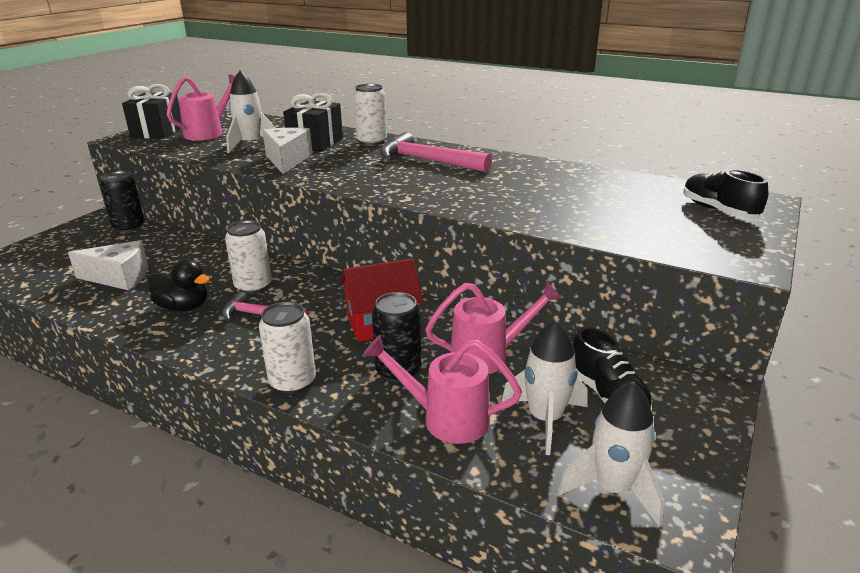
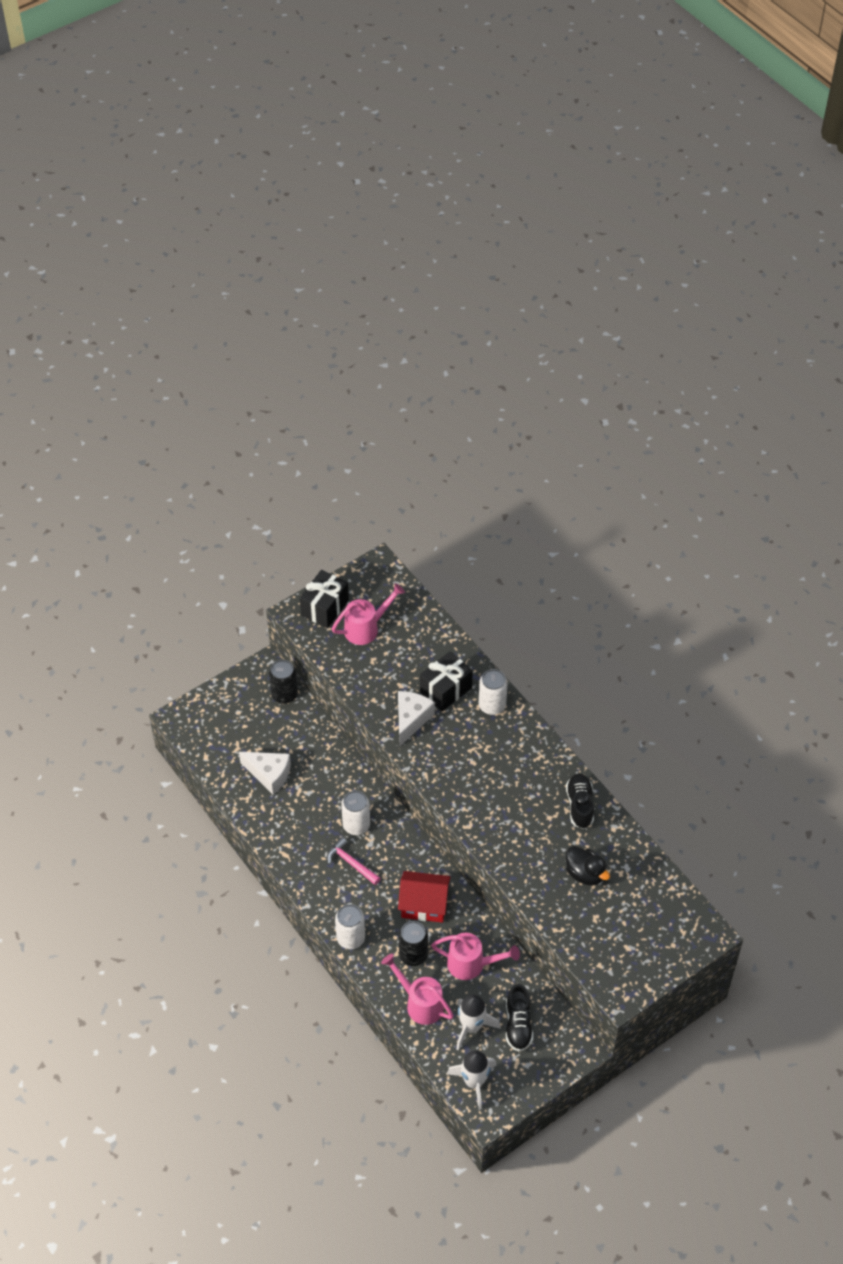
camera: 25 degrees right, 25 degrees up
(183, 307) = (305, 832): black duck -> black duck (585, 873)
(251, 144) = (393, 672): white rocket -> none
(427, 161) = (516, 766): pink hammer -> none
(718, 211) = (663, 933): black shoe -> black shoe (580, 805)

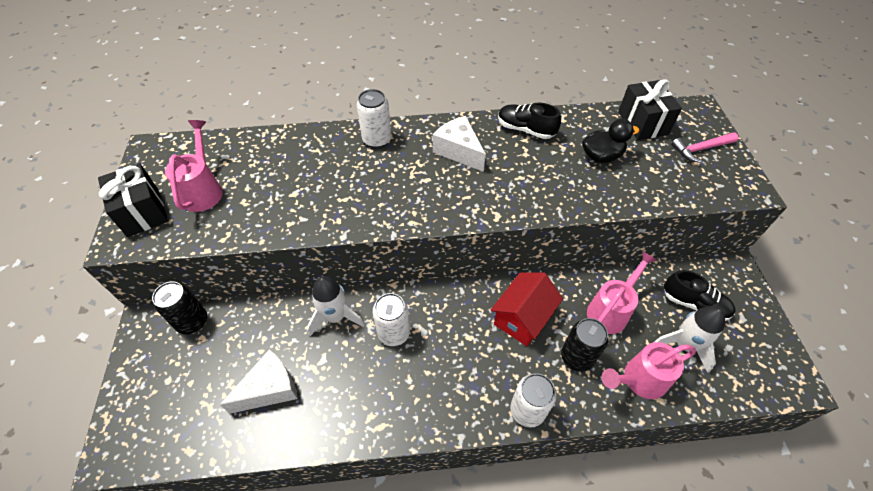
camera: 60 degrees left, 0 degrees up
(351, 863) = (435, 361): pink hammer -> pink hammer (701, 149)
(411, 719) = (340, 204): white cheese -> white cheese (459, 151)
(446, 690) = (331, 163): black gift -> black gift (642, 123)
(474, 1082) = (753, 375): white rocket -> white rocket (335, 317)

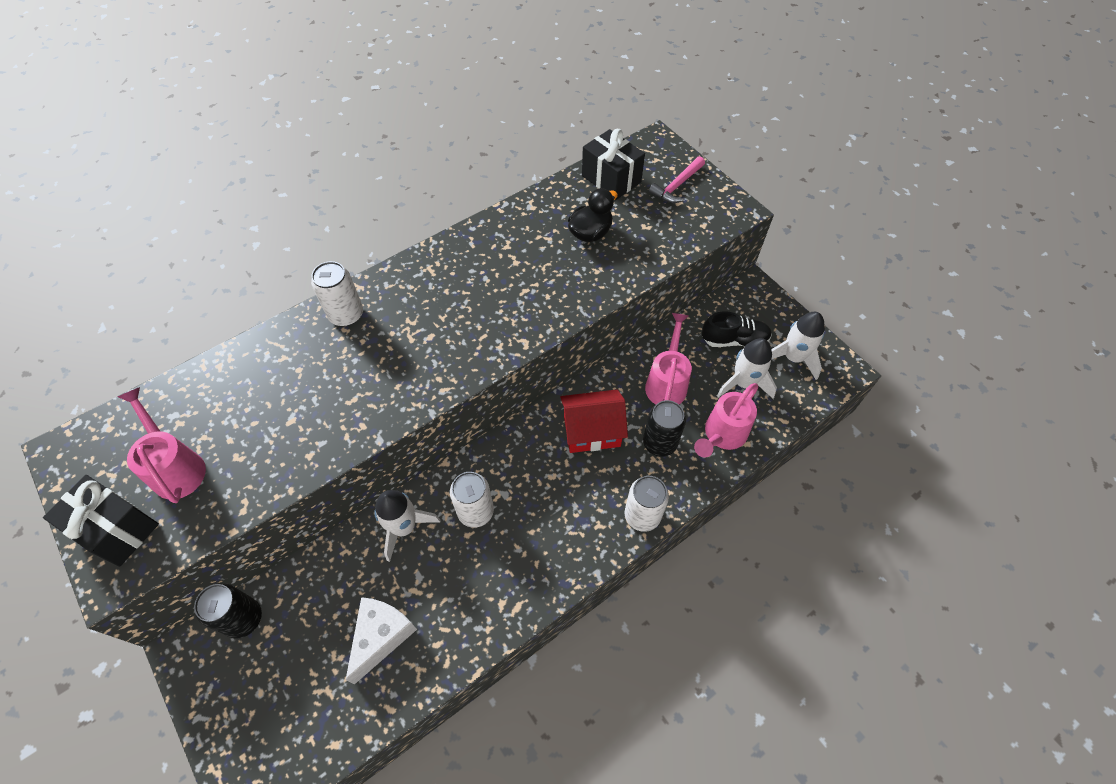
camera: 30 degrees left, 5 degrees up
(459, 151) = (445, 289): white cheese -> none
(522, 318) = (592, 431): red house -> red house turned 75 degrees clockwise
(525, 129) = (501, 234): black shoe -> none
(747, 346) = (793, 358): none -> white rocket

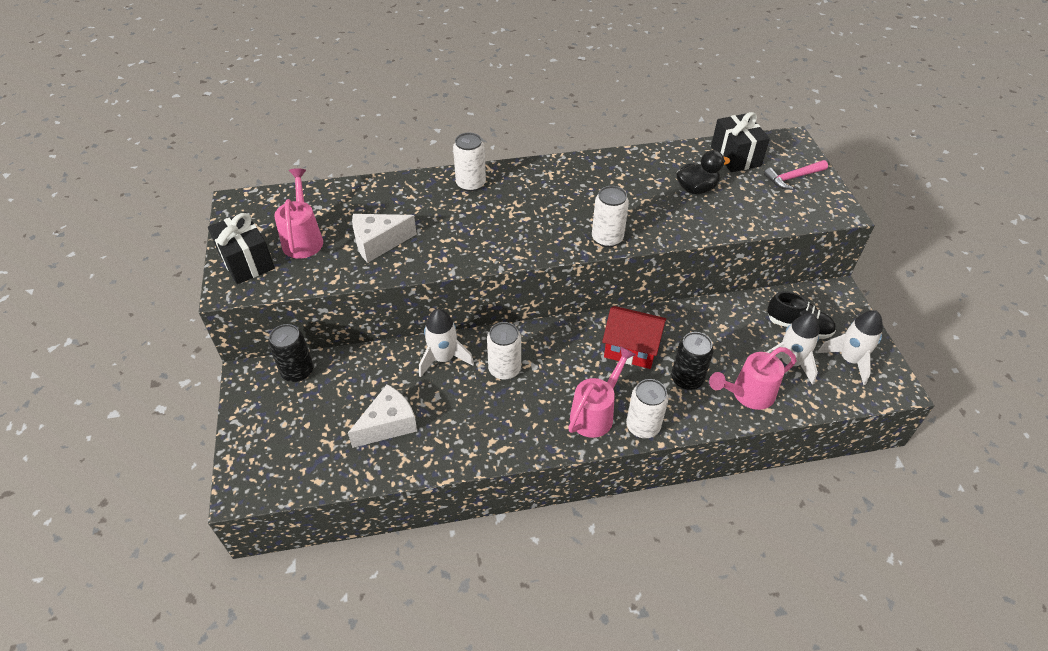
camera: 25 degrees right, 10 degrees down
(274, 436) = (378, 243): none -> white cheese
(528, 328) = (607, 238): none -> white can
(667, 382) = (717, 337): pink watering can -> pink watering can (595, 413)

